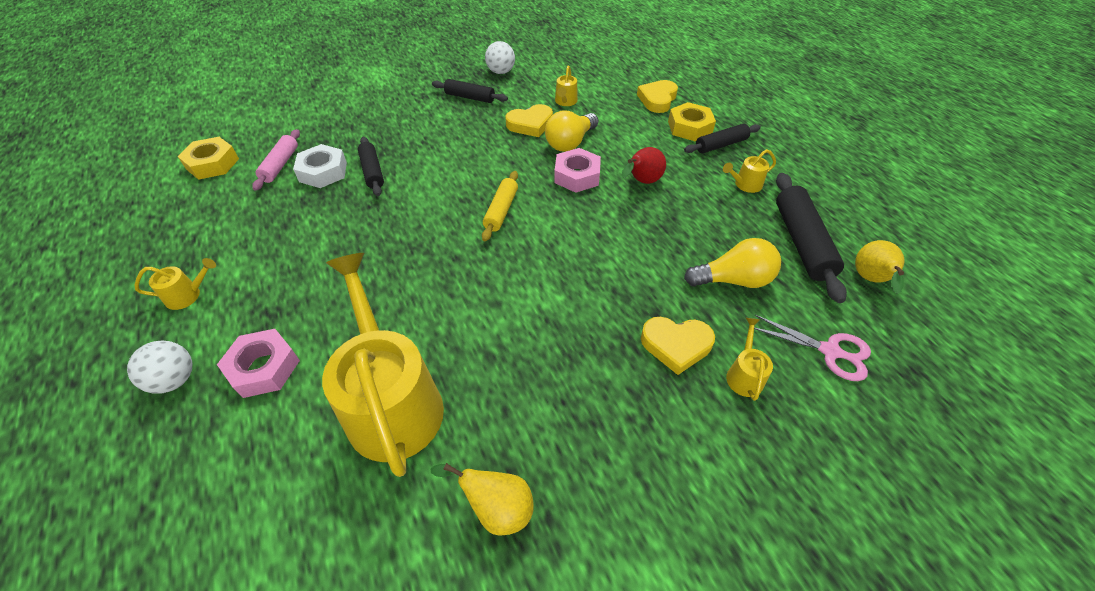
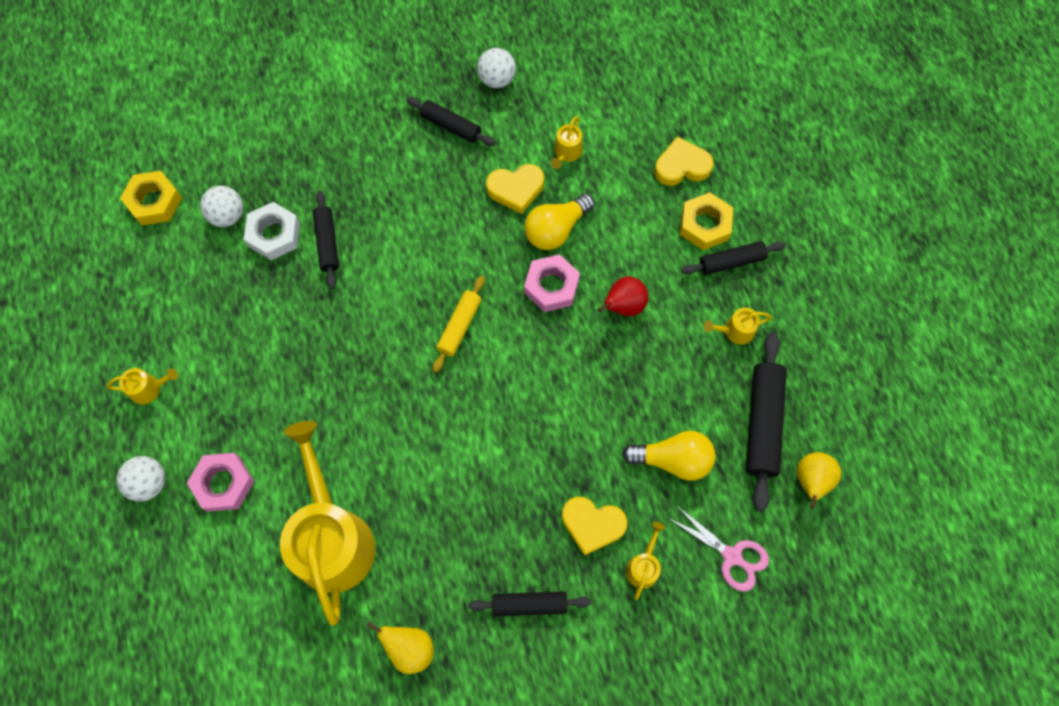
camera: 10 degrees right, 20 degrees up
(280, 165) = (228, 215): pink rolling pin -> white ball
(633, 434) = (529, 604): none -> black rolling pin
(657, 99) = (682, 166): yellow heart -> yellow heart turned 45 degrees clockwise

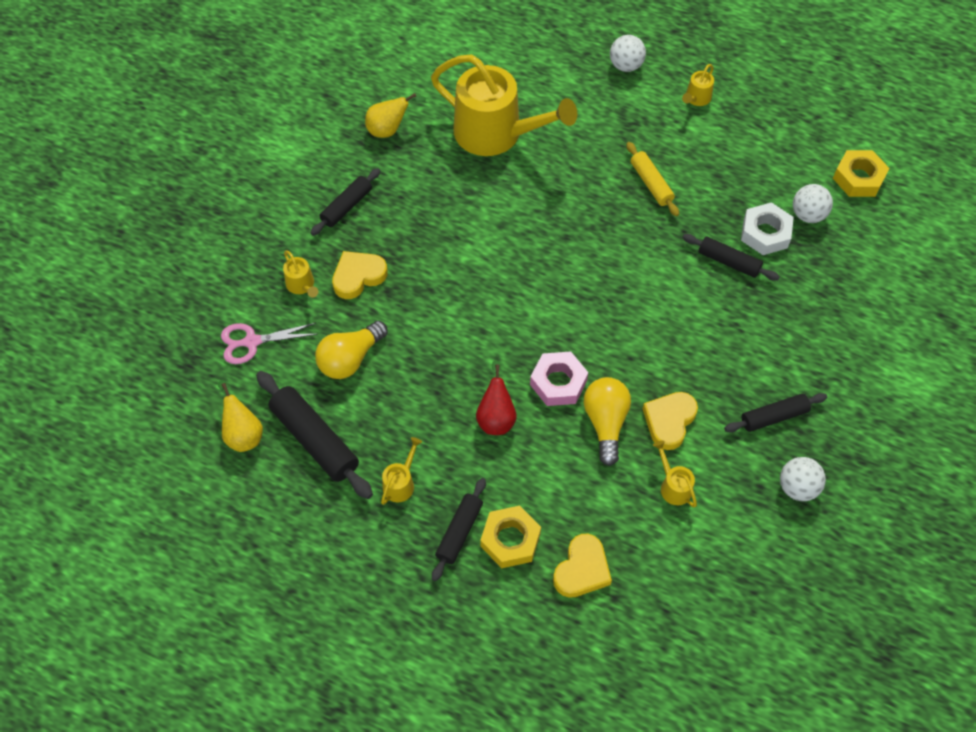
camera: 130 degrees right, 10 degrees down
(223, 483) = (588, 100): pink nut -> none
(459, 326) = (580, 299): yellow rolling pin -> yellow rolling pin (651, 183)

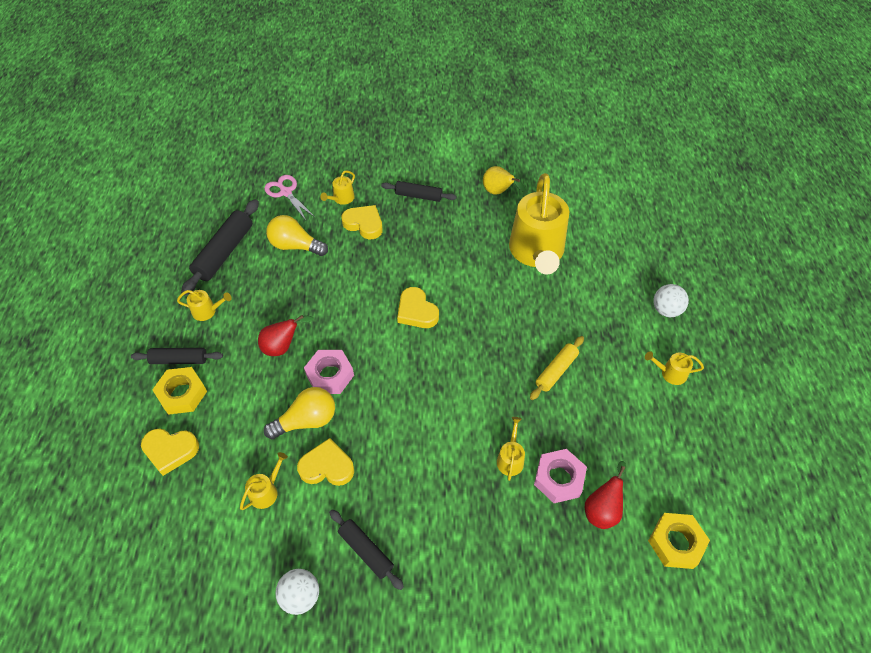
camera: 65 degrees right, 5 degrees down
(243, 433) = (215, 215): yellow pear -> none
(516, 272) = (416, 311): none -> yellow heart
(728, 262) = (510, 458): black rolling pin -> yellow watering can
(765, 233) = (559, 478): white nut -> pink nut
(808, 215) = (602, 509): white ball -> red pear

